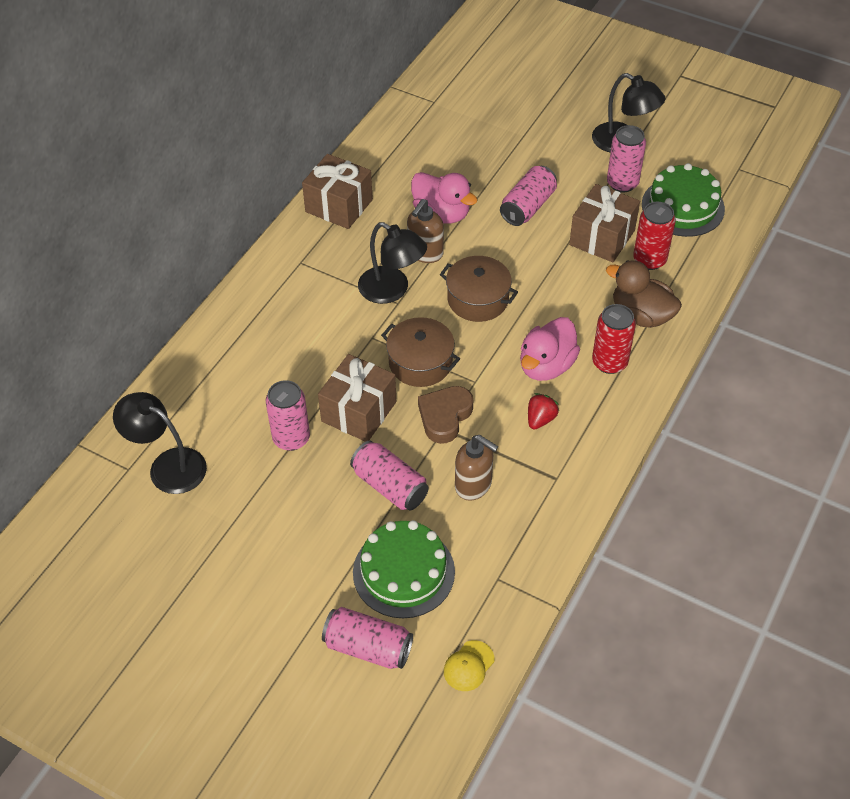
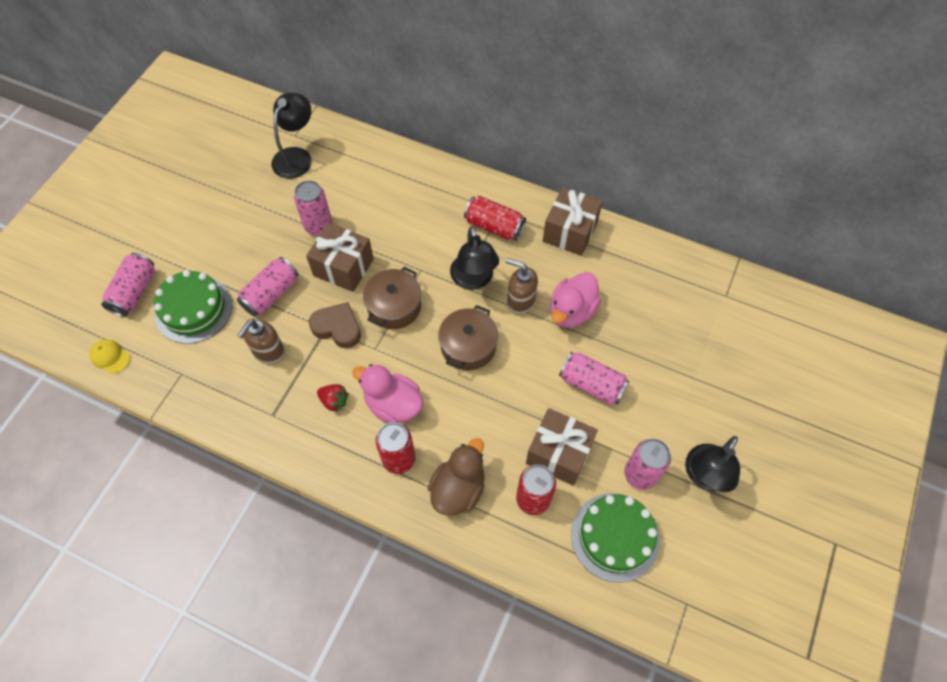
camera: 85 degrees right, 10 degrees up
(321, 268) = (494, 226): none -> red can
(392, 290) = (473, 280): black lamp -> black lamp turned 45 degrees counterclockwise

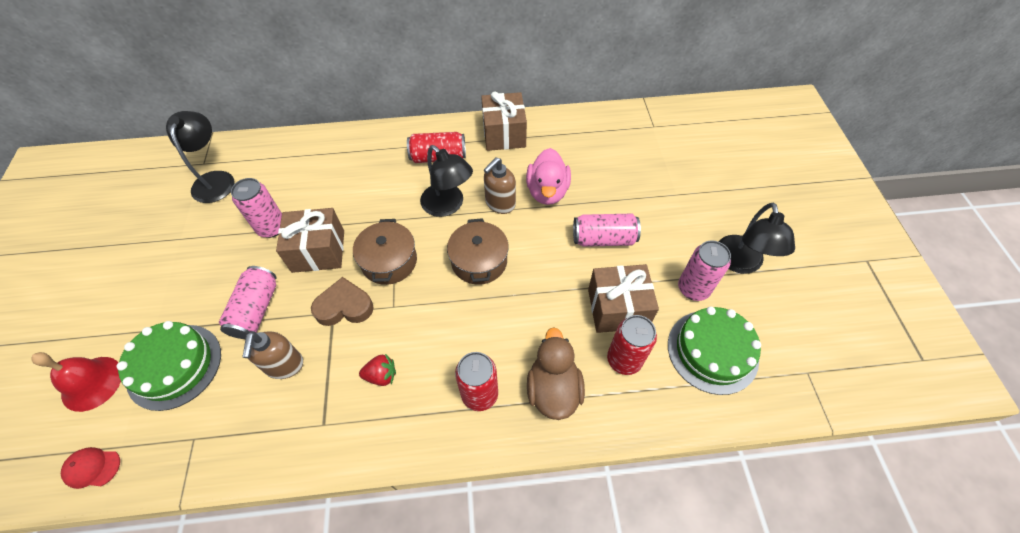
camera: 30 degrees left, 5 degrees down
(110, 357) = (92, 468): yellow cap -> red cap
(134, 292) = (92, 383): pink can -> red bell
(393, 405) = (442, 347): pink duck -> none
(520, 301) = (500, 204): brown soap dispenser -> brown soap dispenser turned 45 degrees counterclockwise

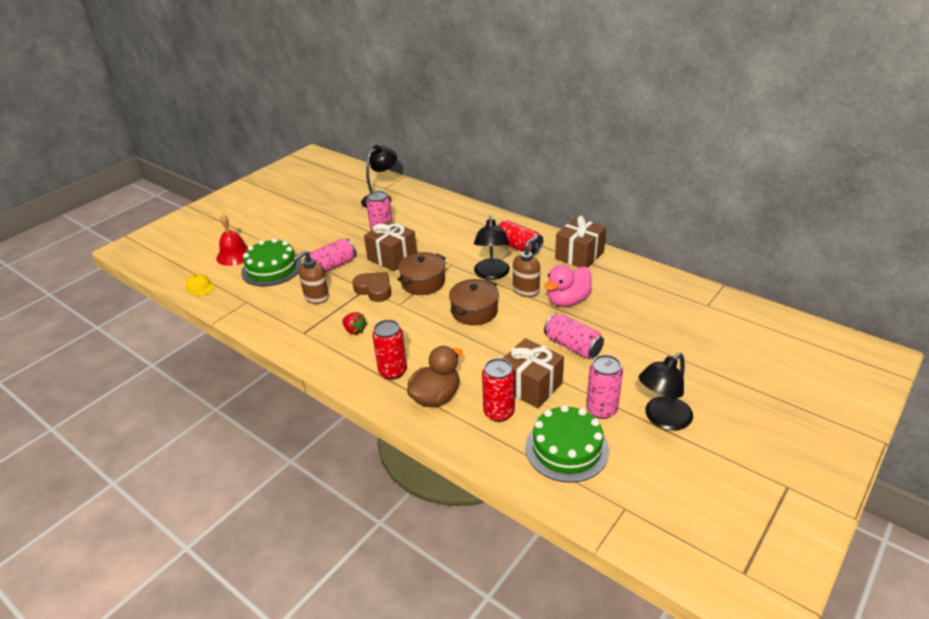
camera: 45 degrees right, 20 degrees down
(92, 468) = (200, 287): red cap -> yellow cap
(500, 204) = (526, 290): brown soap dispenser -> brown soap dispenser turned 135 degrees clockwise

